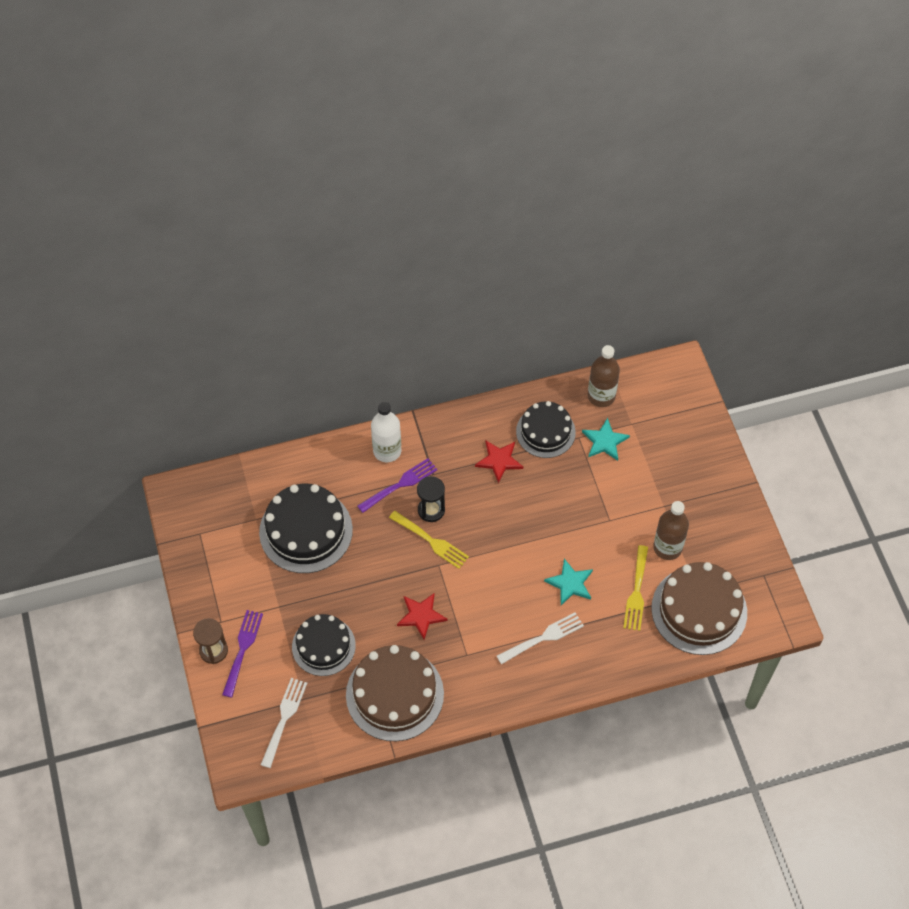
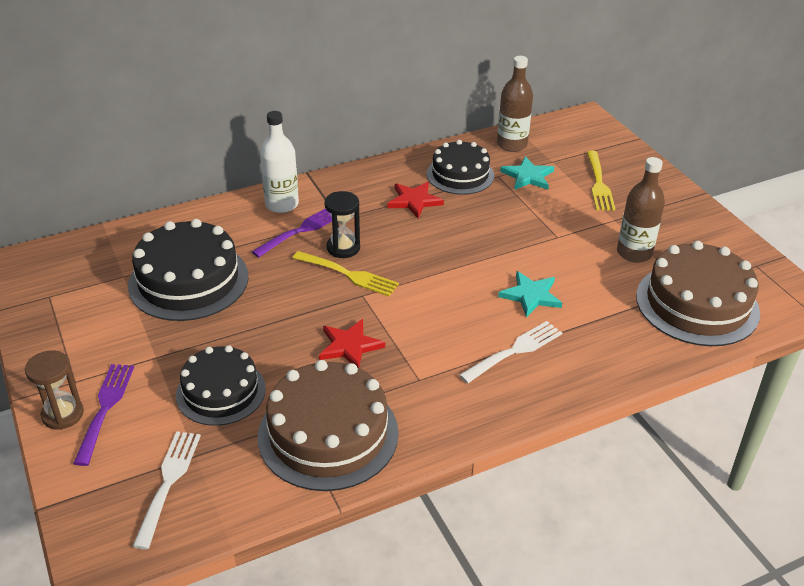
camera: 10 degrees left, 20 degrees down
(636, 592) = (614, 295): yellow fork -> yellow fork (599, 183)

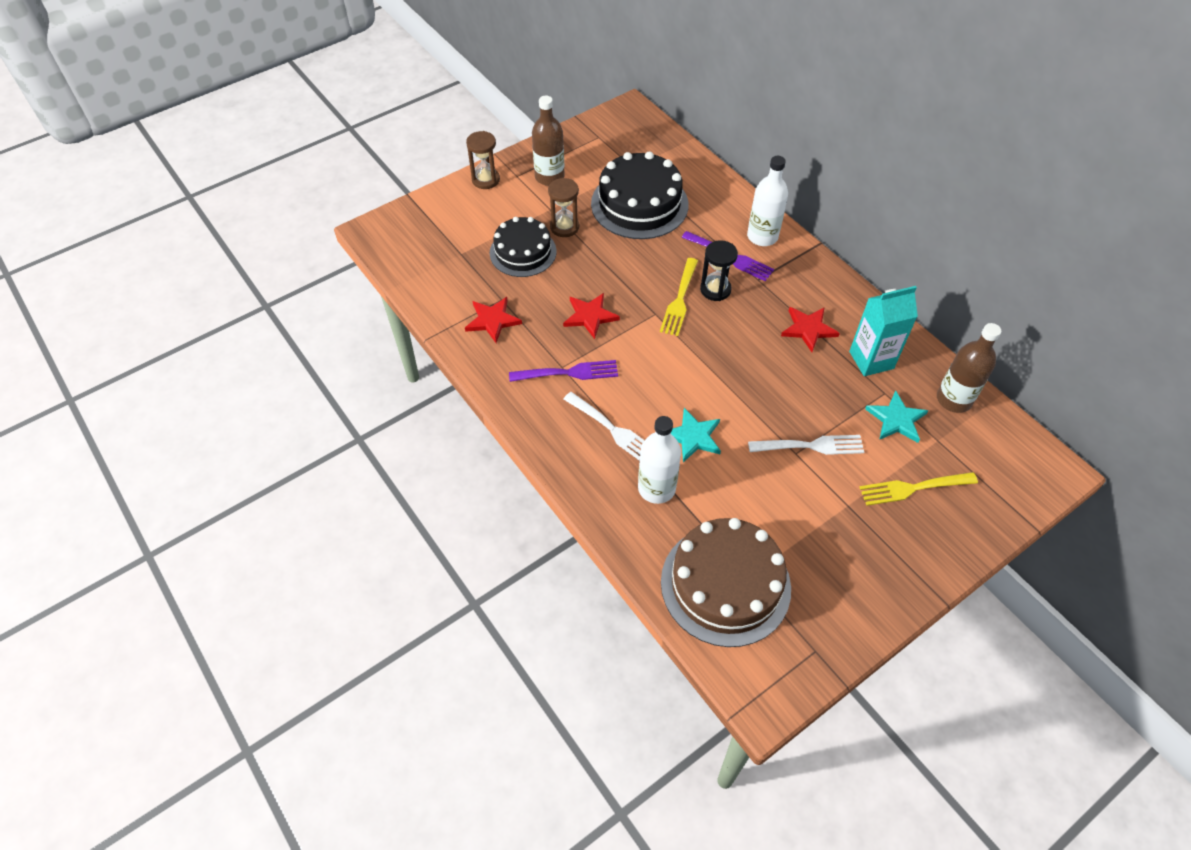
camera: 80 degrees right, 15 degrees up
(105, 408) = (495, 198): purple fork -> purple fork (568, 373)
(168, 482) = (435, 246): white fork -> white fork (811, 446)
(195, 348) = (564, 227): none -> brown hourglass
(328, 434) = (492, 320): brown cake -> red star
(460, 175) = (871, 360): black cake -> turquoise carton
(591, 330) = (656, 488): none -> white bottle
(634, 253) = (793, 525): brown bottle -> brown bottle (549, 177)

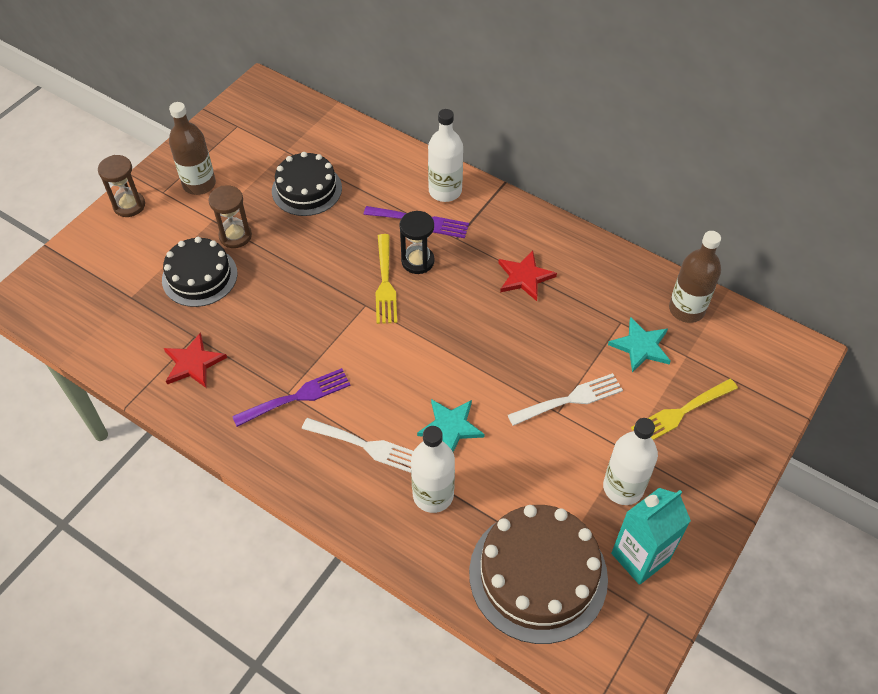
camera: 20 degrees left, 0 degrees up
(590, 316) = (298, 328): red star -> none
(639, 204) = (307, 189): black cake -> black cake, size x0.66
(832, 536) = (623, 487): none -> white bottle
(871, 360) = (596, 292): turquoise carton -> turquoise carton (640, 557)

